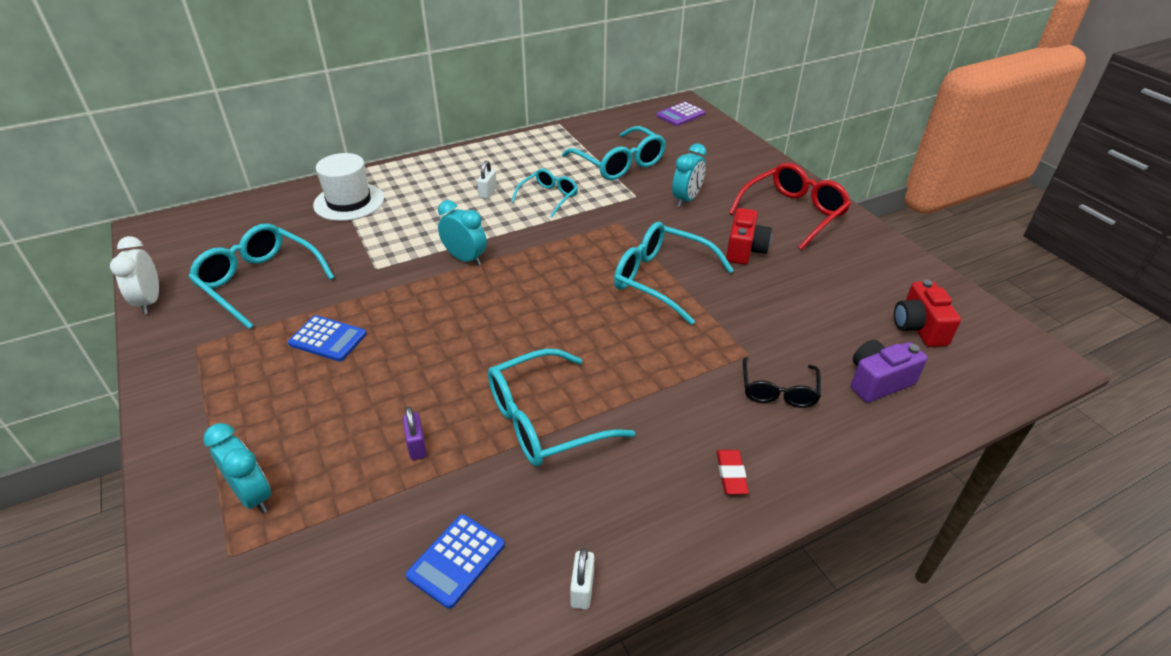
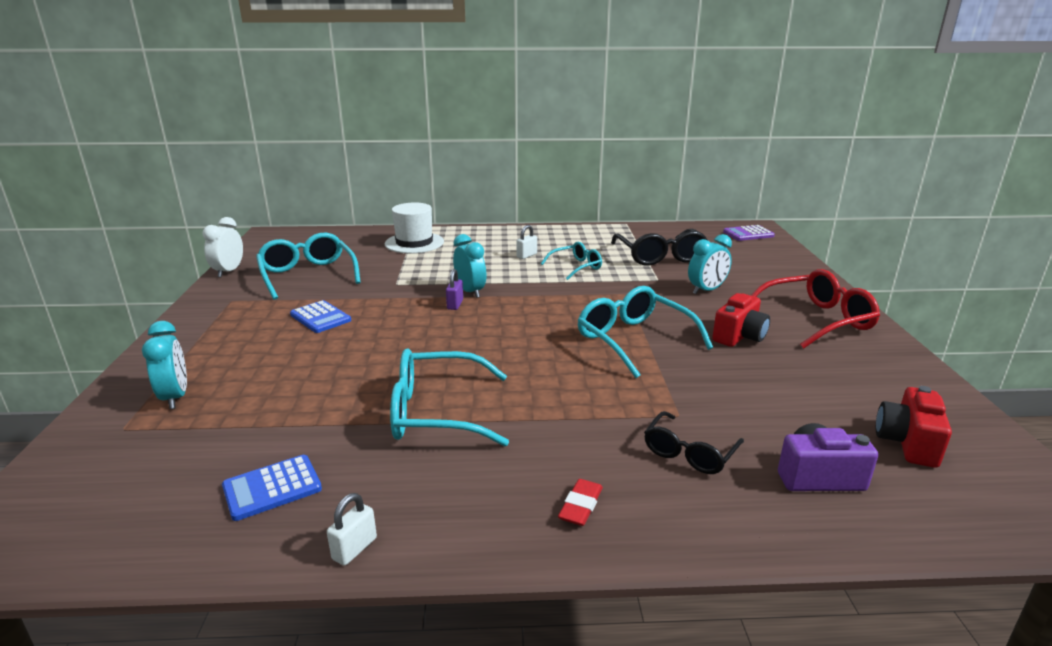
camera: 25 degrees right, 15 degrees down
(417, 446) = (318, 400): purple padlock -> purple padlock (455, 304)
(619, 164) = (660, 256): turquoise glasses -> black glasses

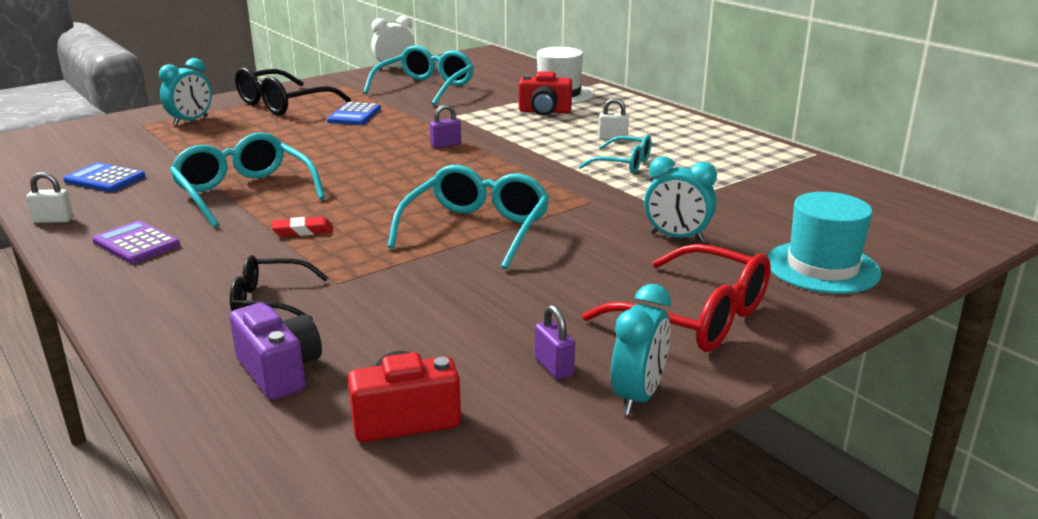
camera: 55 degrees right, 0 degrees up
(470, 291) = (483, 142): turquoise clock -> turquoise clock (638, 396)
(580, 506) = (149, 275): red eraser -> red eraser (303, 231)
(660, 256) = (740, 193): black glasses -> black glasses (283, 104)
(739, 336) = (566, 279): red camera -> red camera (544, 111)
(748, 234) = (947, 224): purple calculator -> purple calculator (136, 243)
(776, 273) = (822, 267): none -> turquoise hat
(858, 376) = (554, 367): none -> purple padlock

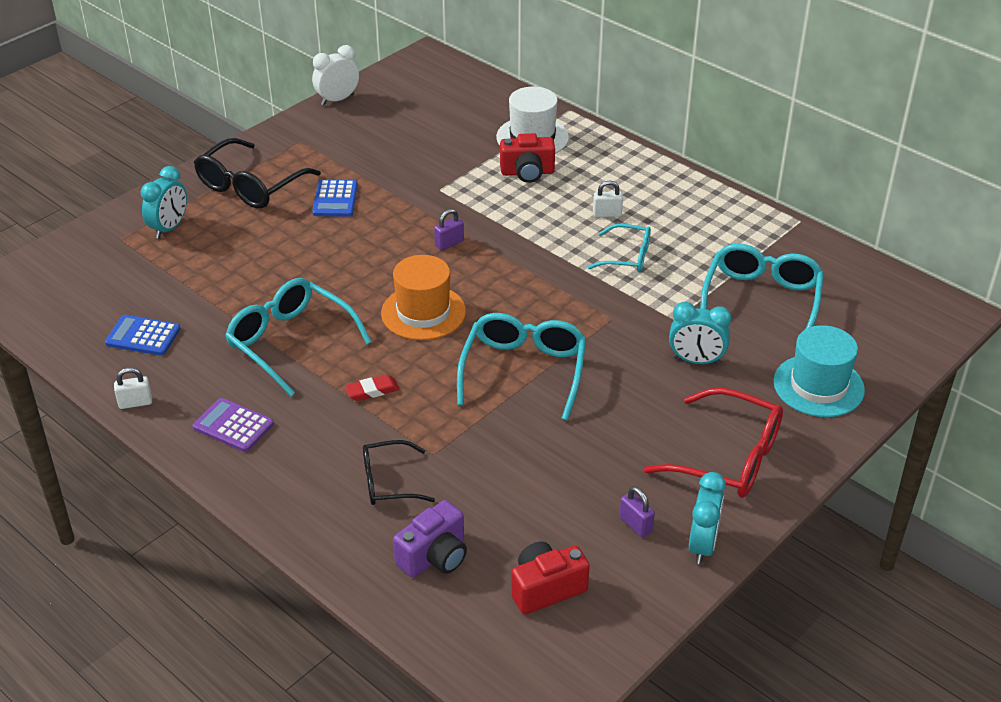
camera: 10 degrees left, 15 degrees up
(279, 371) = (434, 556): purple camera -> purple camera turned 90 degrees clockwise
(393, 184) = (423, 312): none -> orange hat
(425, 88) = (388, 138): turquoise glasses -> turquoise glasses (761, 300)

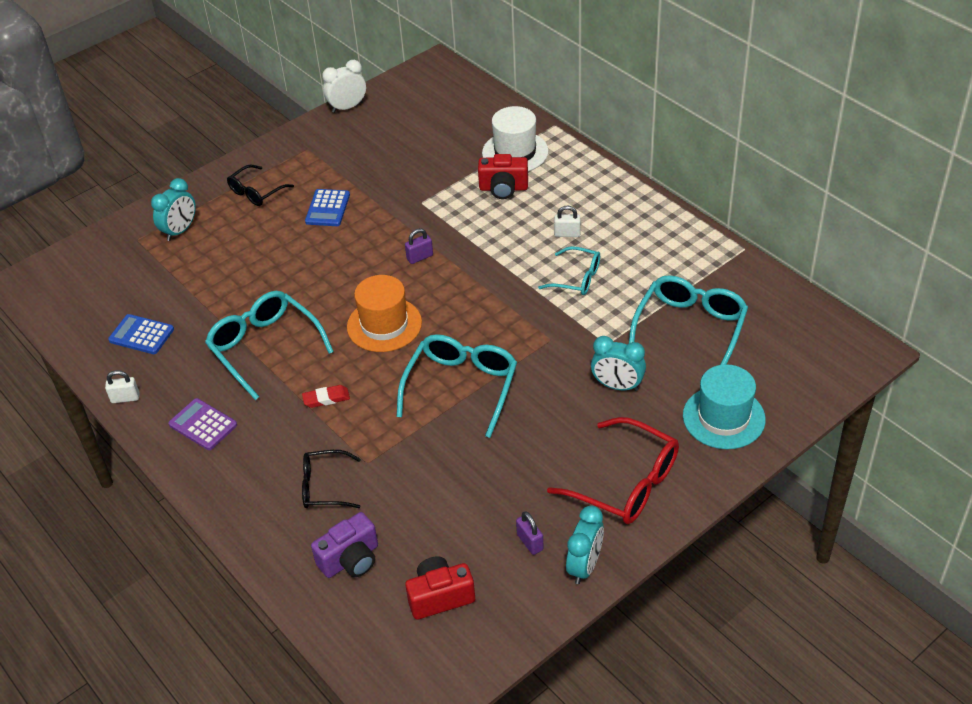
camera: 10 degrees right, 5 degrees up
(250, 186) = (256, 192): black glasses -> black glasses, size x0.60

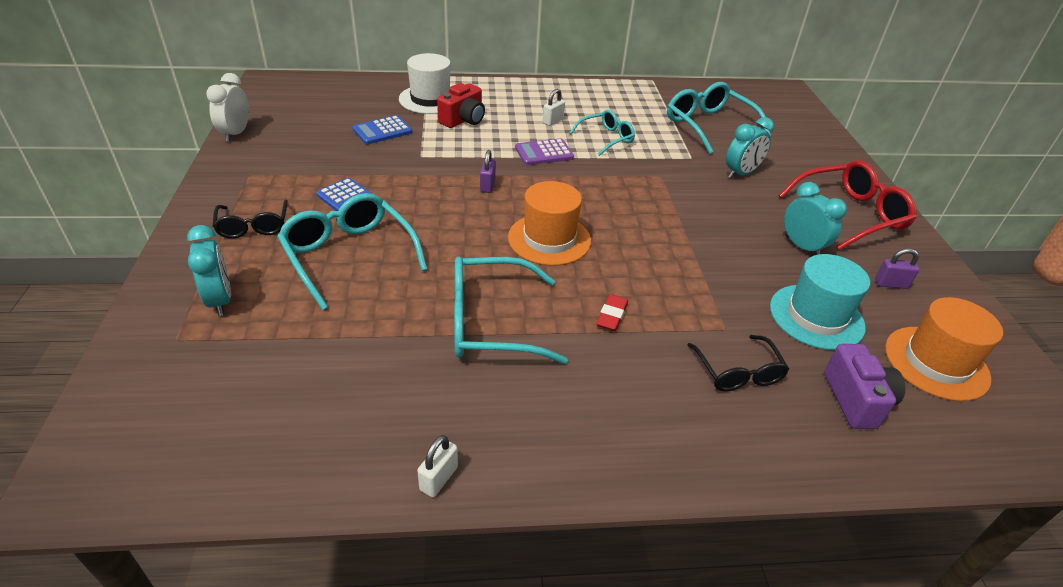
camera: 60 degrees left, 5 degrees down
(141, 335) = (345, 411): blue calculator -> blue calculator (382, 131)
(203, 425) = (560, 425): purple calculator -> purple calculator (544, 153)
(324, 487) = (738, 372): black glasses -> black glasses turned 45 degrees counterclockwise
(440, 596) = (936, 363): red camera -> orange hat
(461, 387) = (674, 236): turquoise glasses -> turquoise glasses (349, 255)
(585, 566) = (932, 270): turquoise clock -> turquoise clock (802, 247)
(723, 417) = (809, 153): turquoise hat -> turquoise hat (816, 316)

